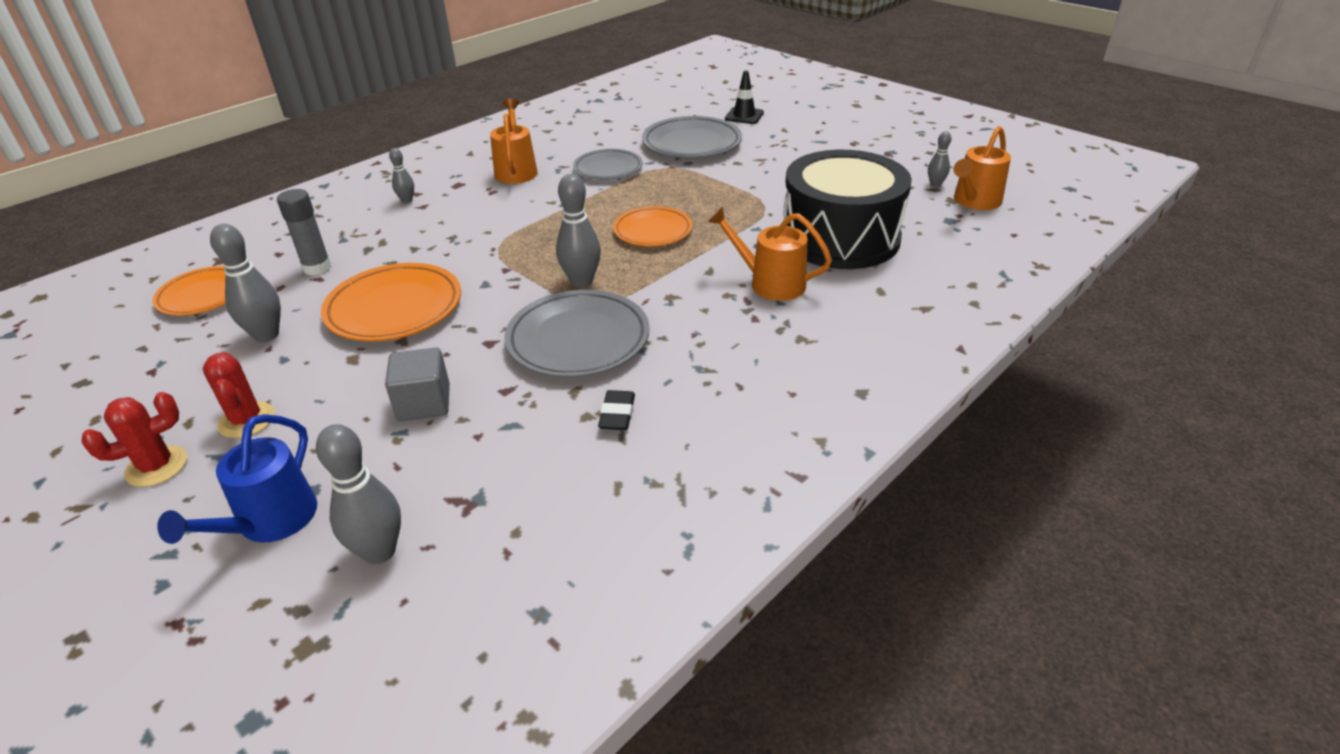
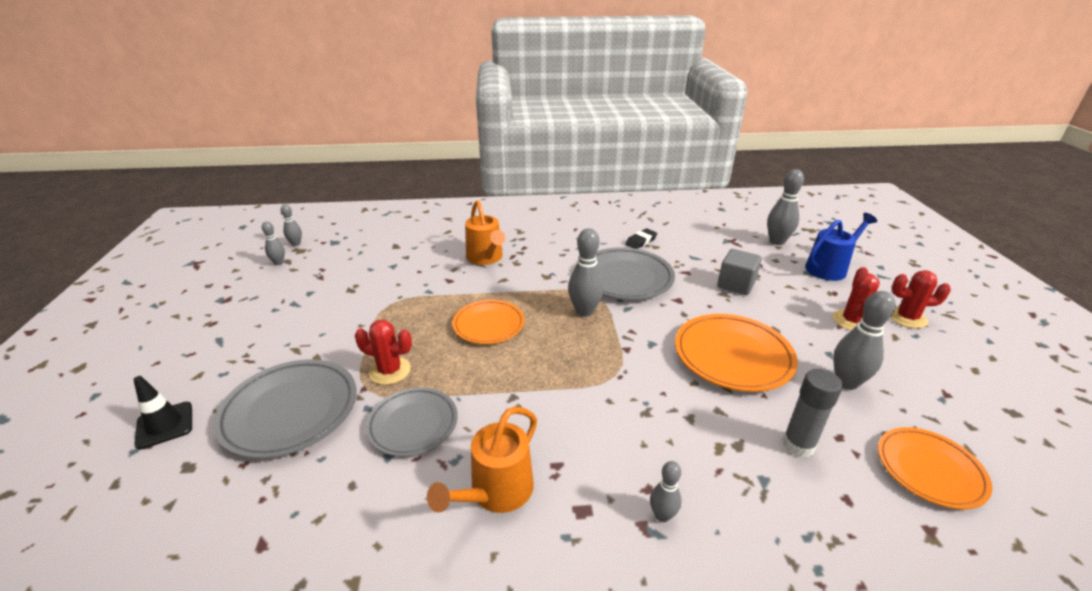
camera: 140 degrees left, 5 degrees down
(672, 178) = (390, 371): none -> red cactus
(840, 238) = (402, 261): black drum -> none
(974, 201) = (296, 244): orange watering can -> grey bowling pin

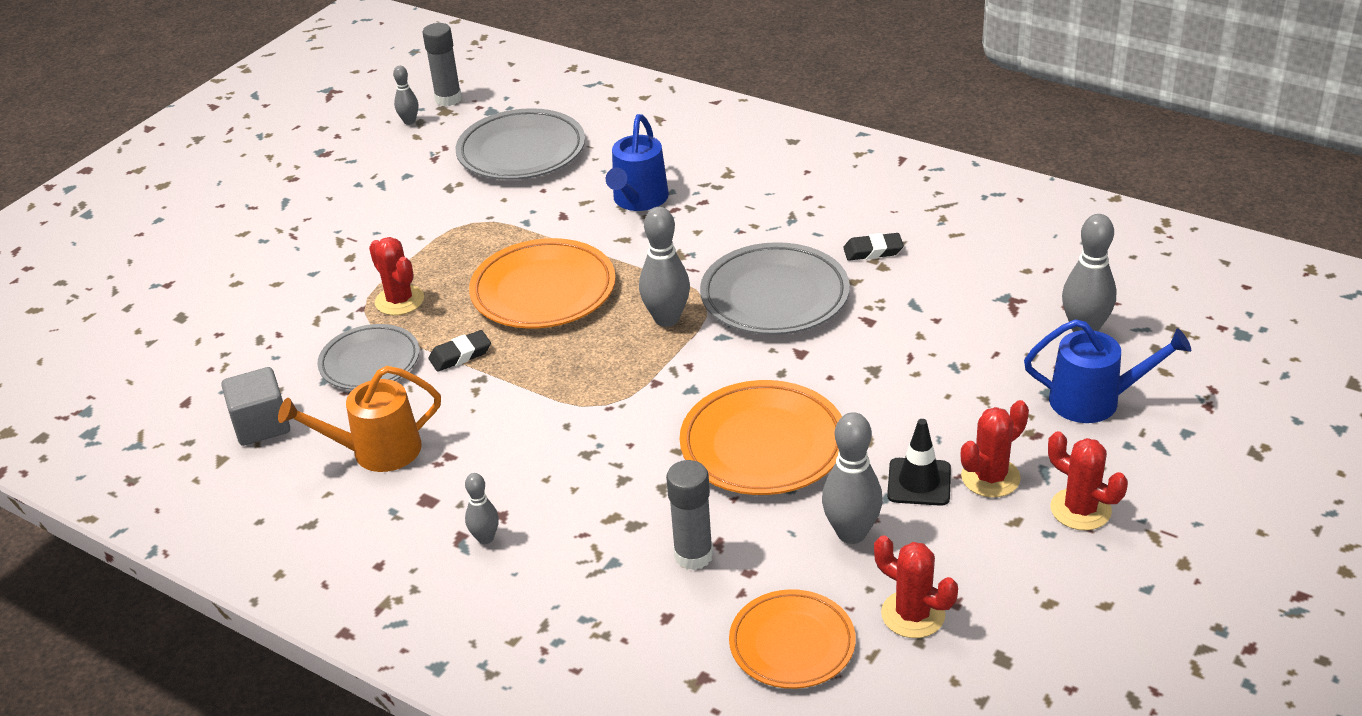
camera: 40 degrees right, 5 degrees up
(165, 425) = (188, 272): black traffic cone -> black traffic cone (919, 482)
(290, 411) = (286, 303): grey plate -> grey plate (521, 152)
(296, 244) = (448, 99): grey bowling pin -> grey glue stick
(479, 388) = (460, 355): none -> black eraser
(486, 258) = (638, 200): orange watering can -> blue watering can
(489, 325) = (543, 291): orange plate -> orange plate, size x1.51
(736, 285) = (910, 365): grey cube -> grey cube (261, 425)
(943, 412) = (913, 614): none -> red cactus

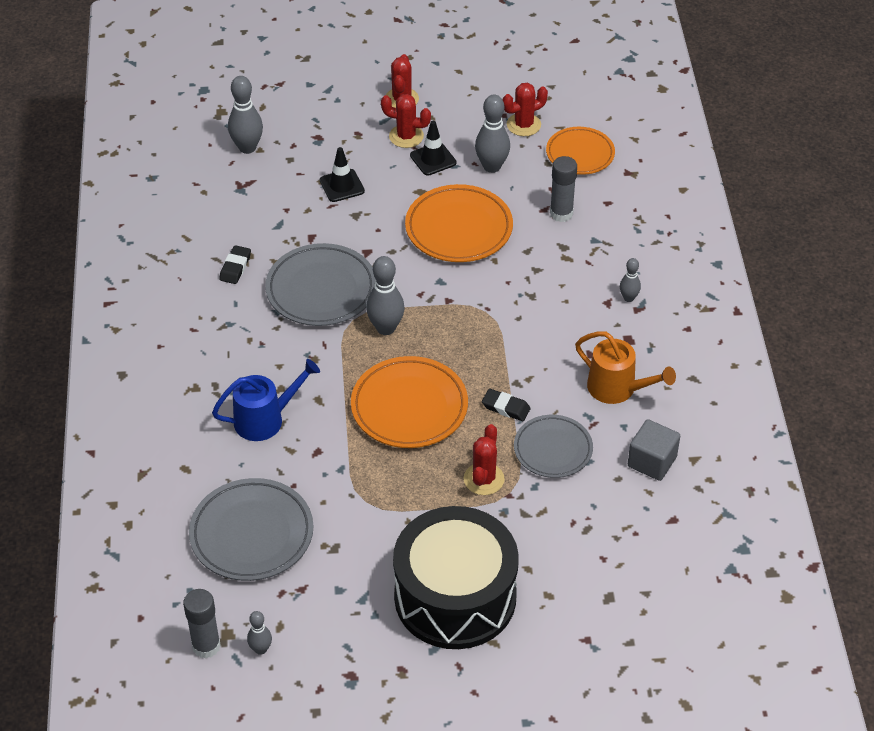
camera: 130 degrees left, 10 degrees up
(311, 231) = (455, 596): none -> black drum
(873, 251) = (235, 267): black eraser -> black eraser turned 60 degrees clockwise
(913, 614) = (523, 125): red cactus -> red cactus turned 60 degrees clockwise
(939, 379) = (342, 186): none -> black traffic cone
(1094, 400) = (310, 123): blue watering can -> none

